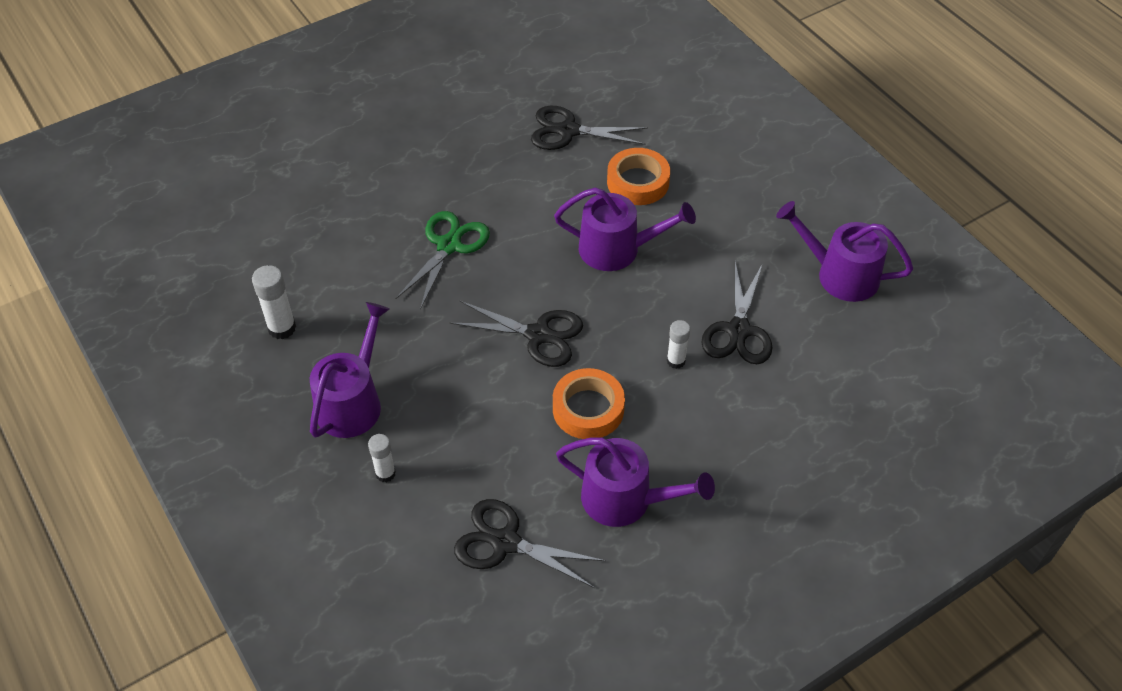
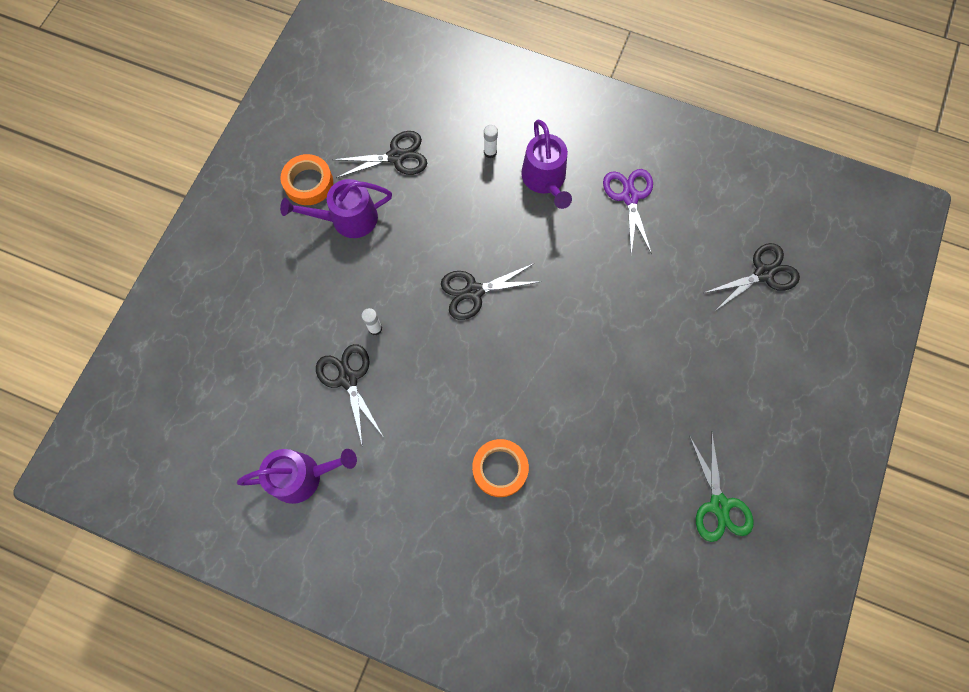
camera: 145 degrees right, 20 degrees up
(282, 328) = (629, 197): white glue stick -> purple scissors
(448, 245) = (585, 321): green scissors -> green scissors (719, 505)
(568, 131) = (588, 487): black scissors -> black scissors (763, 273)
(588, 409) = (407, 260): orange tape -> orange tape (308, 183)
(617, 249) = (472, 394): purple watering can -> none

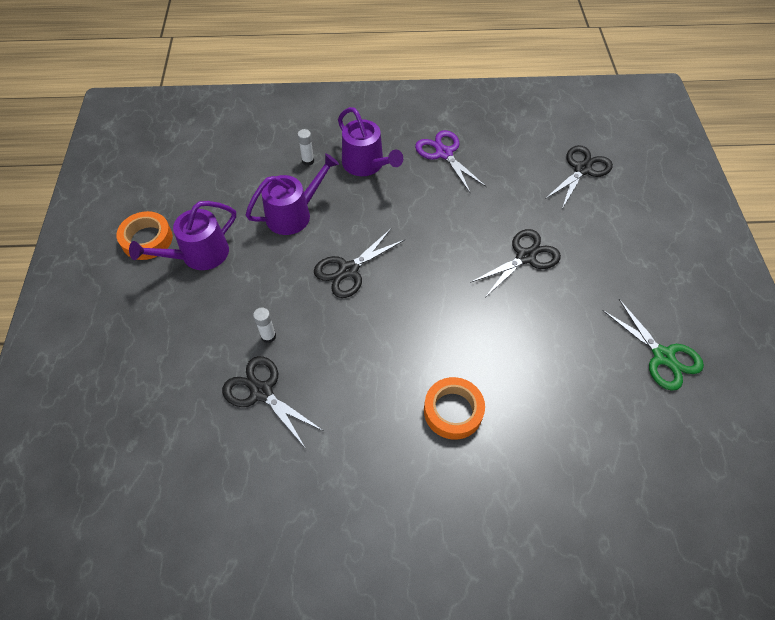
camera: 25 degrees left, 15 degrees down
(302, 476) = (254, 507): purple watering can -> purple watering can (293, 214)
(396, 156) = (223, 191): black scissors -> black scissors (525, 257)

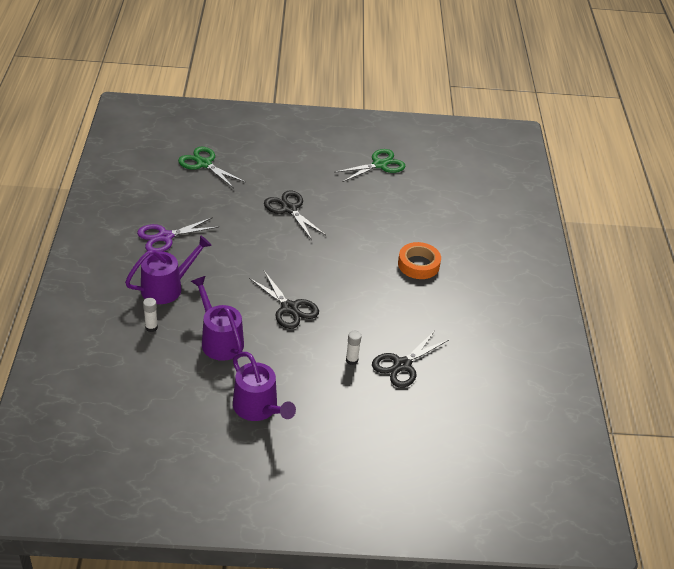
camera: 90 degrees left, 15 degrees down
(147, 239) = (232, 449): orange tape -> none
(582, 169) = (204, 164): black scissors -> green scissors

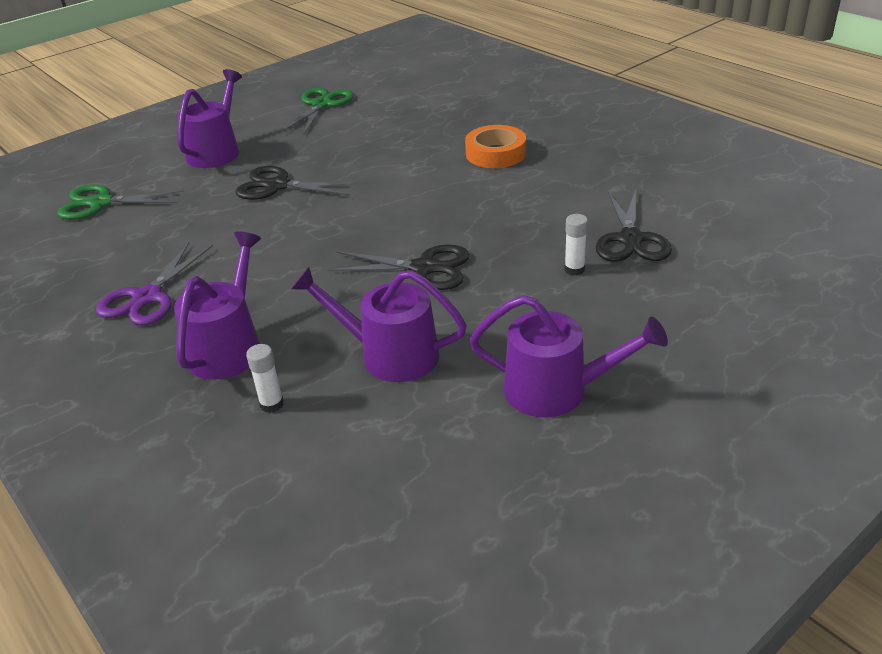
camera: 35 degrees left, 5 degrees down
(289, 164) = (216, 151): none -> purple watering can

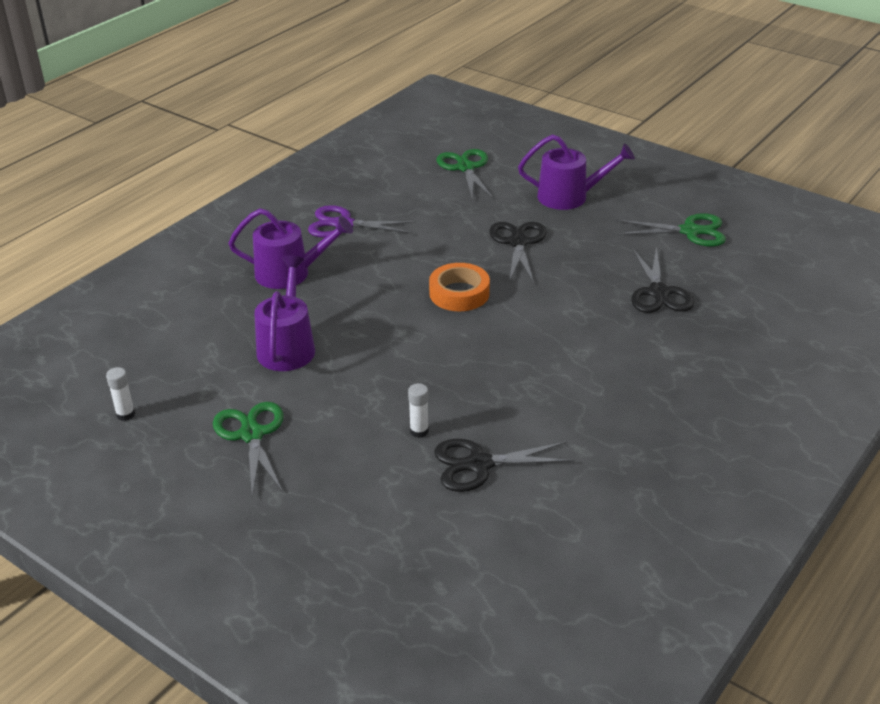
camera: 75 degrees right, 0 degrees up
(272, 404) = (230, 306): white glue stick -> white glue stick (125, 414)
(424, 268) = (405, 345): black scissors -> black scissors (659, 292)
(495, 153) = (626, 358): orange tape -> orange tape (459, 293)
(556, 390) = (251, 435): purple watering can -> green scissors

